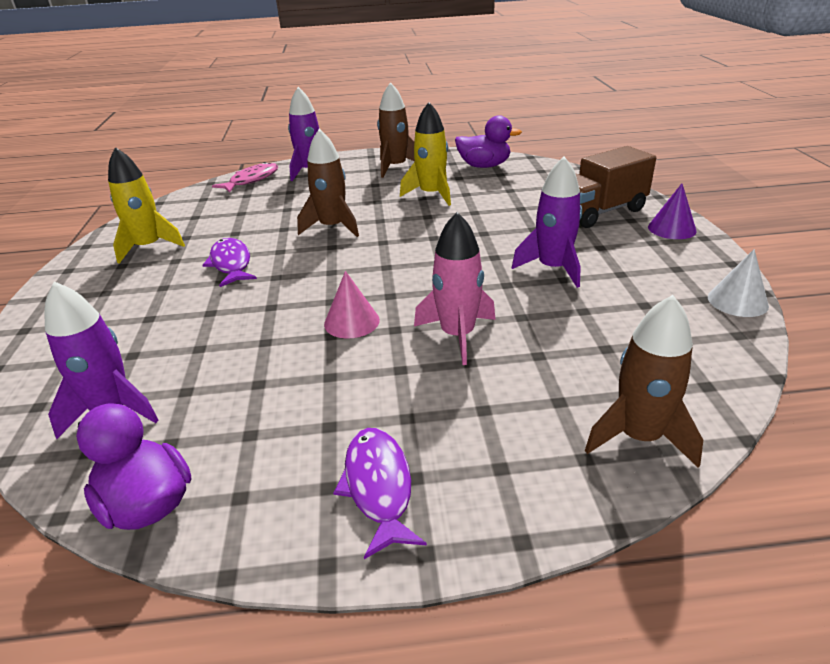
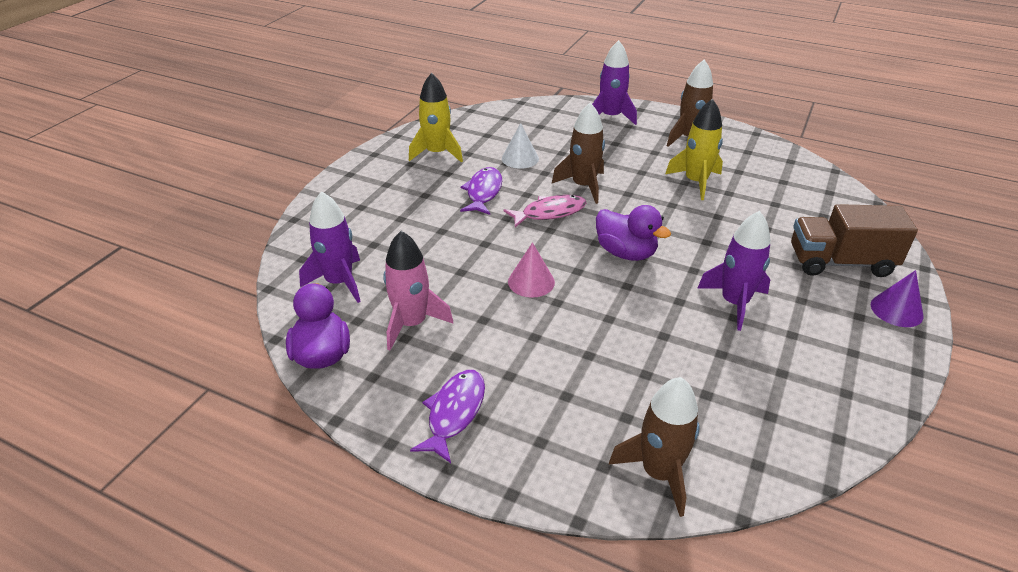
camera: 30 degrees right, 5 degrees up
(251, 180) = (555, 110): pink fish -> pink fish (549, 213)
(457, 335) = (599, 328): pink rocket -> pink rocket (412, 323)
(484, 166) = (776, 166): purple duck -> purple duck (626, 253)
(737, 301) = (876, 409): white cone -> white cone (520, 158)

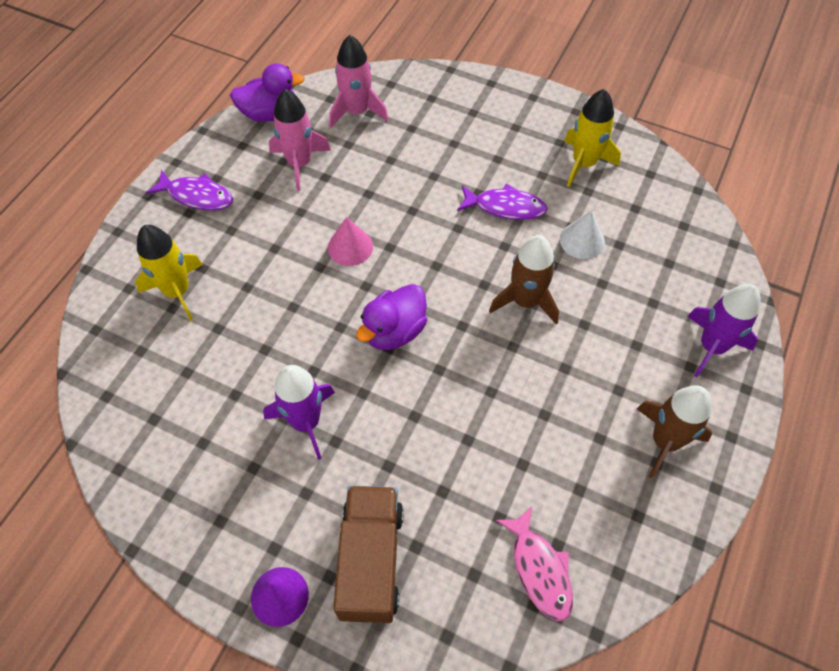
camera: 90 degrees right, 20 degrees up
(339, 282) = (357, 112): purple rocket -> pink rocket
(549, 213) = (468, 266): pink fish -> pink fish (539, 569)
(659, 473) = (114, 323): brown rocket -> none
(696, 182) = (545, 428): yellow rocket -> yellow rocket (177, 291)

